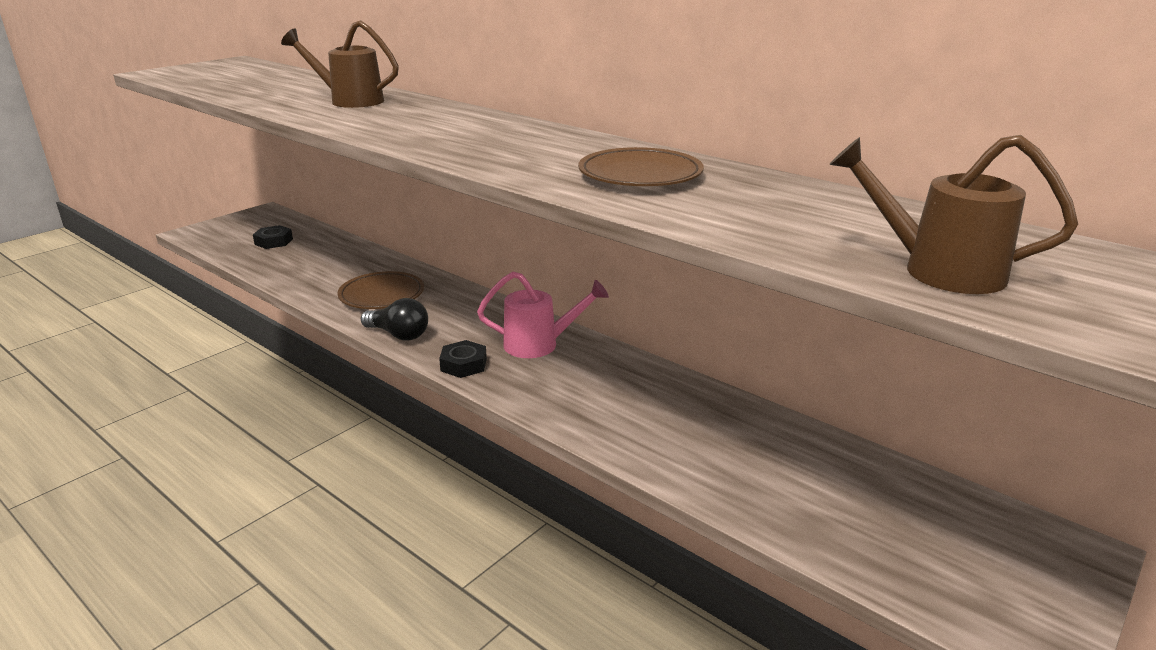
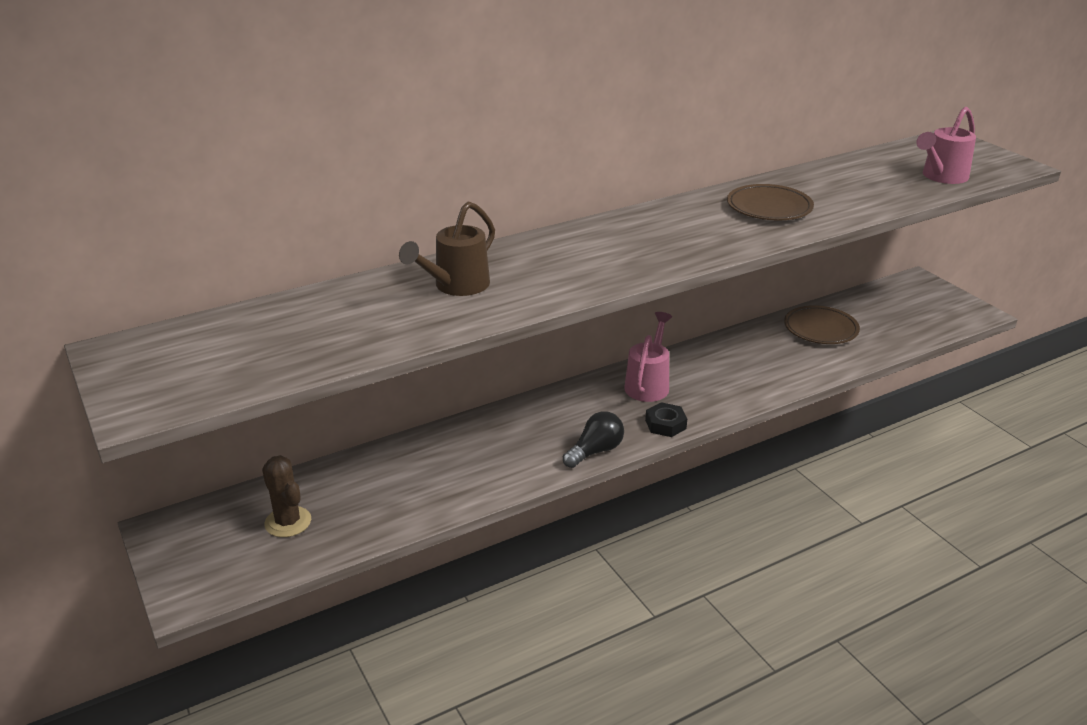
camera: 70 degrees left, 5 degrees up
(274, 241) = (288, 522): black nut -> brown cactus
(382, 295) = (503, 453): brown plate -> brown plate (820, 329)
(938, 270) = (941, 177): brown watering can -> pink watering can

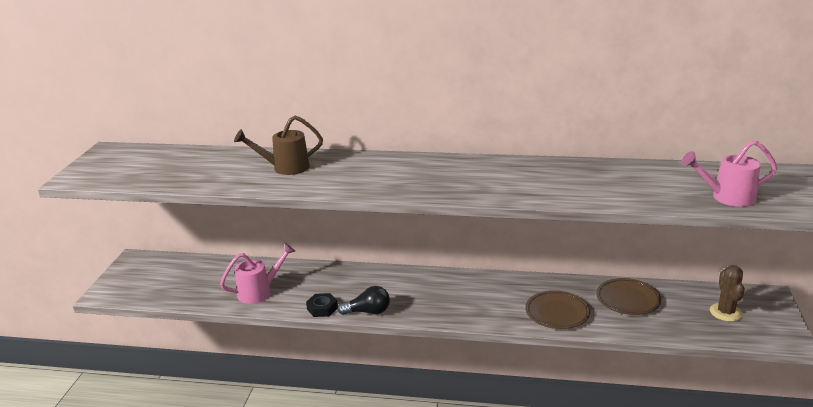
camera: 40 degrees right, 5 degrees down
(288, 522) = (182, 279): brown cactus -> brown cactus (725, 312)
(648, 384) = (454, 287): pink watering can -> pink watering can (259, 292)
(665, 424) = (430, 315): black nut -> black nut (322, 308)
(769, 207) = (545, 179): brown plate -> brown plate (557, 313)

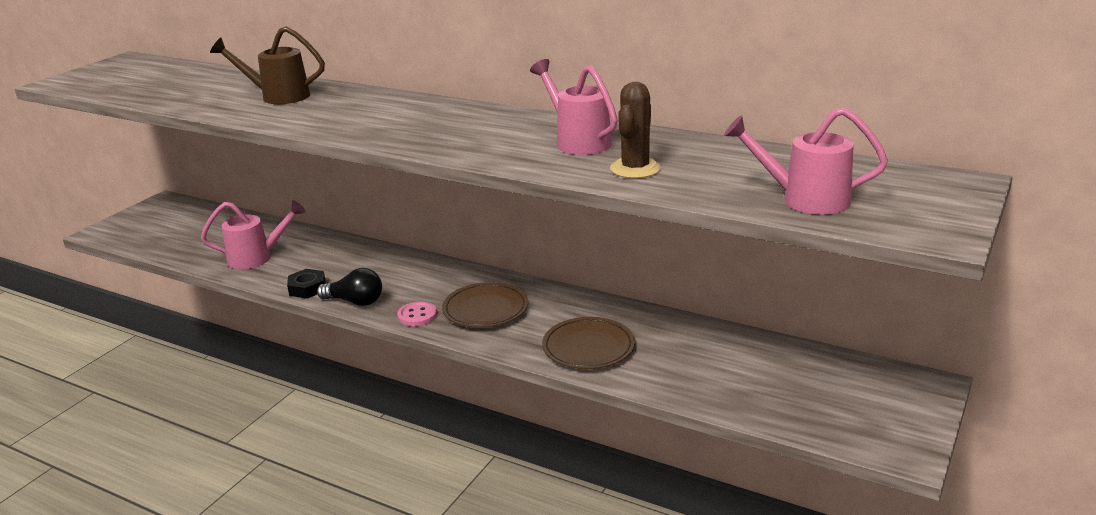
camera: 20 degrees right, 0 degrees up
(422, 313) = (417, 315): none -> pink button
(547, 176) = (578, 141): none -> pink watering can
(628, 300) = (702, 350): brown plate -> brown plate (485, 310)
(725, 312) = (835, 394): brown cactus -> brown cactus (635, 169)

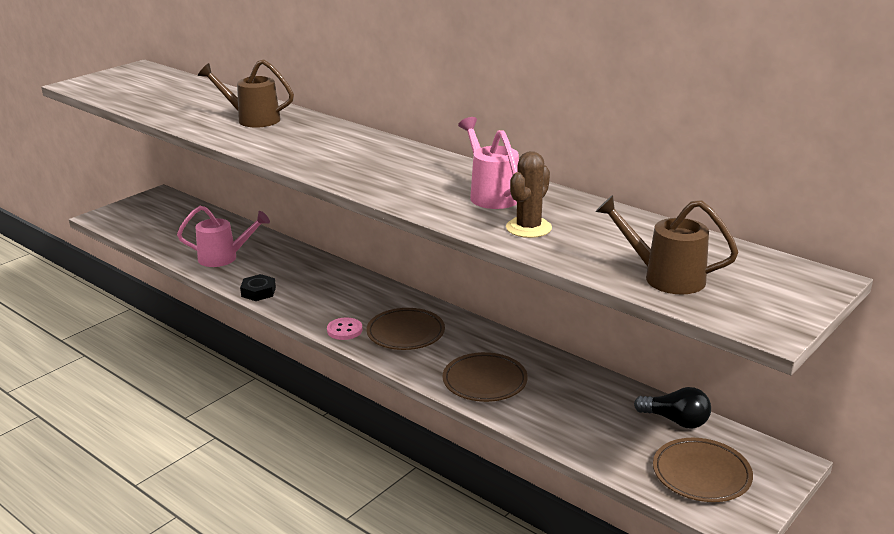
camera: 10 degrees right, 0 degrees up
(355, 302) = (295, 310): black light bulb -> black light bulb (676, 421)
(805, 199) = (665, 277): pink watering can -> brown watering can
(849, 410) = (701, 474): none -> brown plate

